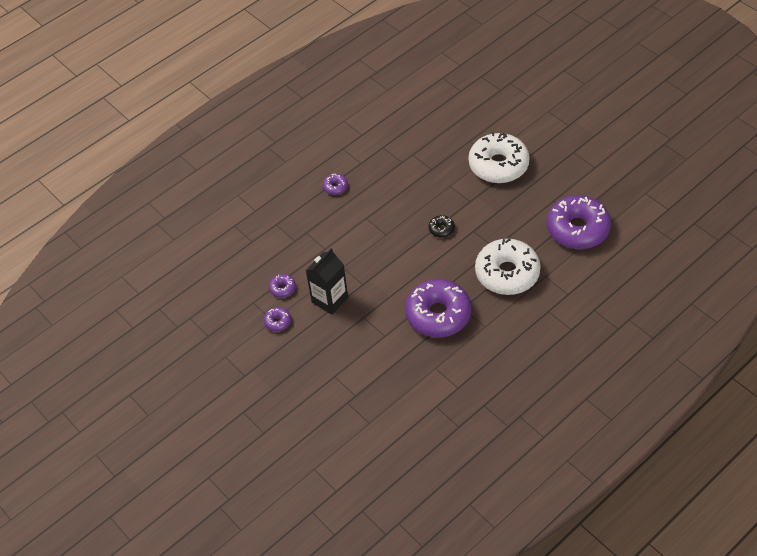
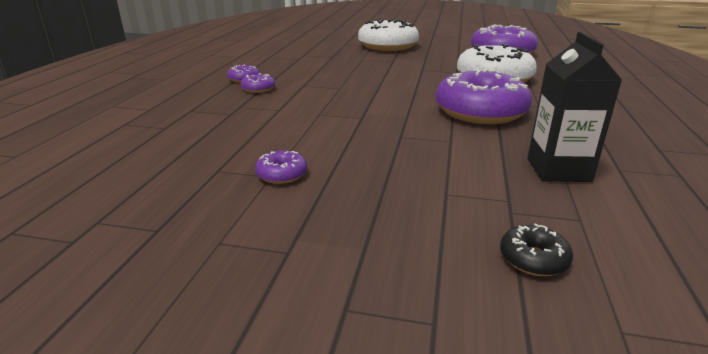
camera: 40 degrees left, 25 degrees down
(282, 288) = (254, 147): purple donut -> purple donut (258, 89)
(330, 300) = (336, 137): black carton -> black carton (558, 170)
(441, 229) = (391, 75): black donut -> black donut (533, 259)

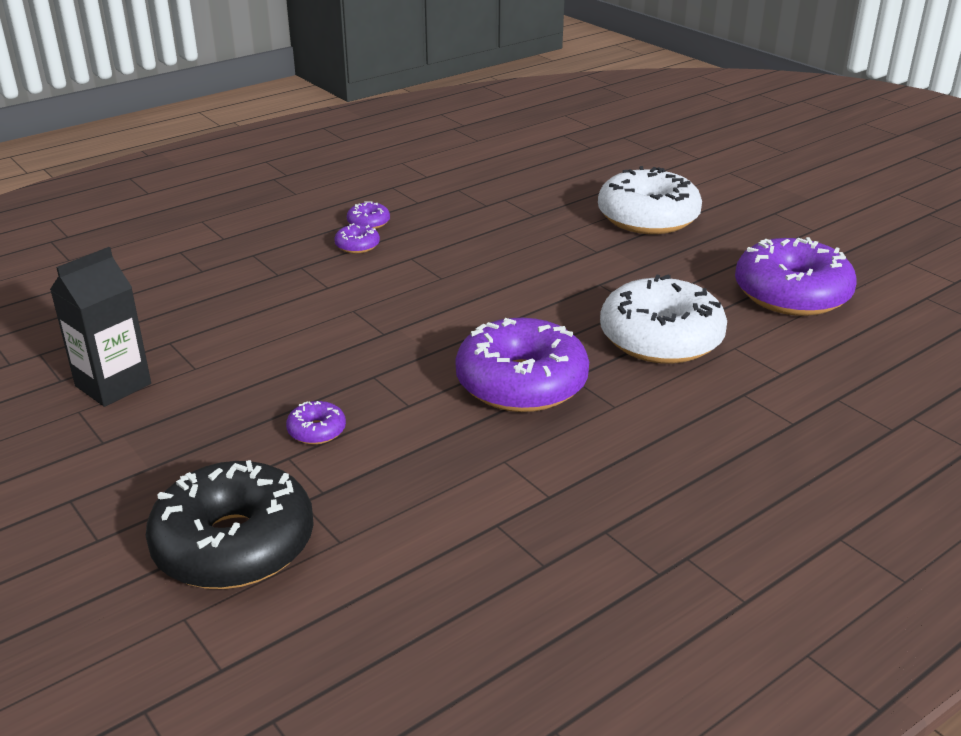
camera: 40 degrees right, 5 degrees up
(282, 174) = (204, 370): purple donut -> purple donut (316, 431)
(533, 259) = (234, 544): black donut -> black donut, size x2.39
(558, 170) = (434, 491): black carton -> black carton (113, 385)

